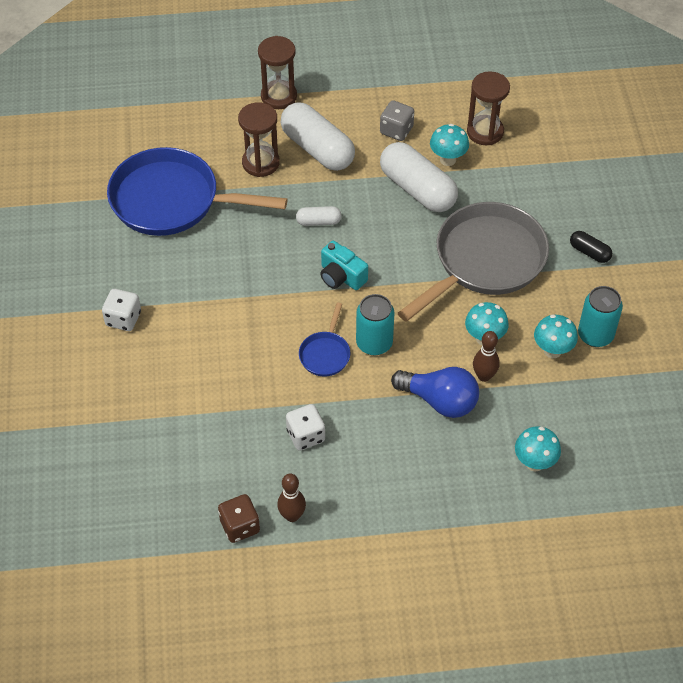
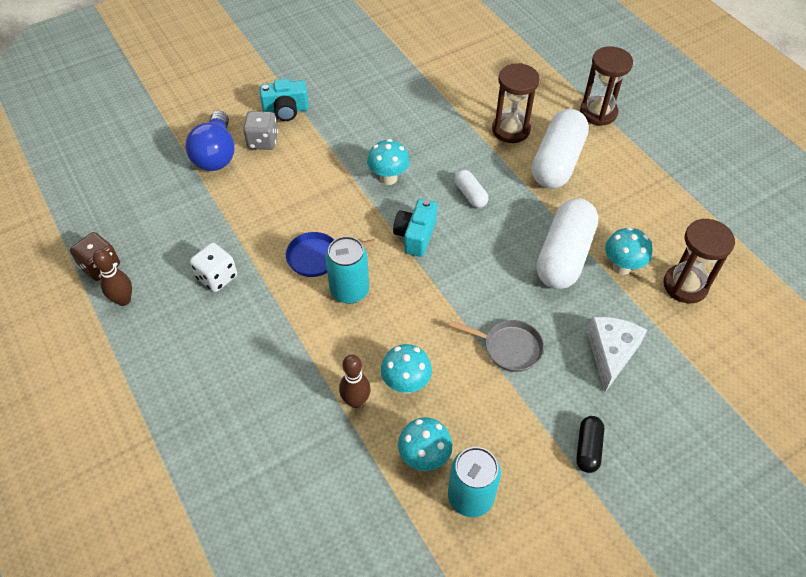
camera: 65 degrees right, 0 degrees up
(123, 319) = (286, 110): white dice -> turquoise camera
(172, 200) = (428, 91): blue pan -> none
(396, 130) = (627, 211): grey dice -> grey dice (263, 141)
(439, 401) = (305, 371): blue light bulb -> blue light bulb (216, 154)
(484, 261) = (508, 347): grey pan -> grey pan, size x0.44
(521, 203) = (611, 354): none -> white cheese
(534, 463) = (263, 492): turquoise mushroom -> turquoise mushroom (388, 178)

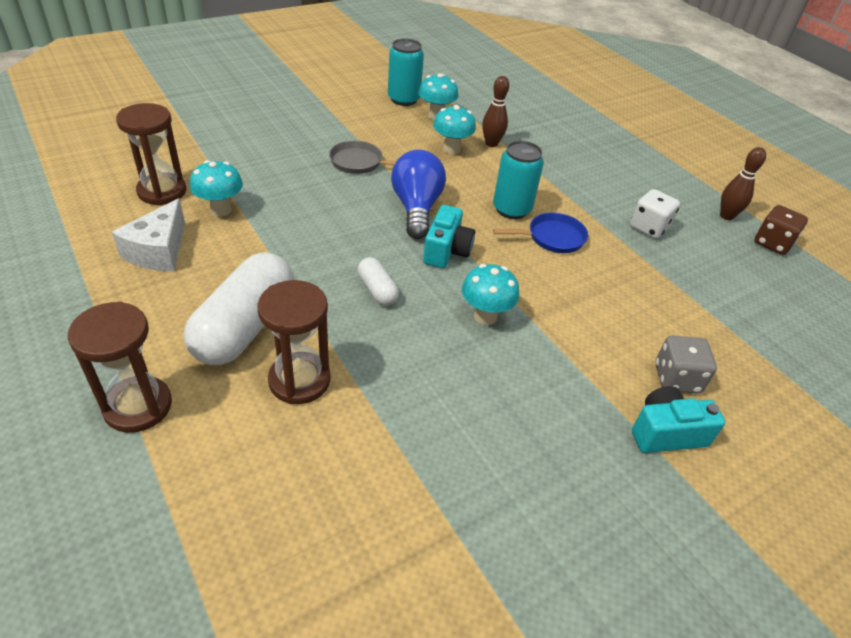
camera: 175 degrees right, 10 degrees down
(216, 154) = (731, 360): blue light bulb -> blue light bulb (416, 208)
(564, 256) = (281, 223): white capsule -> none
(588, 448) = (311, 111): black capsule -> none
(611, 354) = (268, 153): white cheese -> white cheese (158, 251)

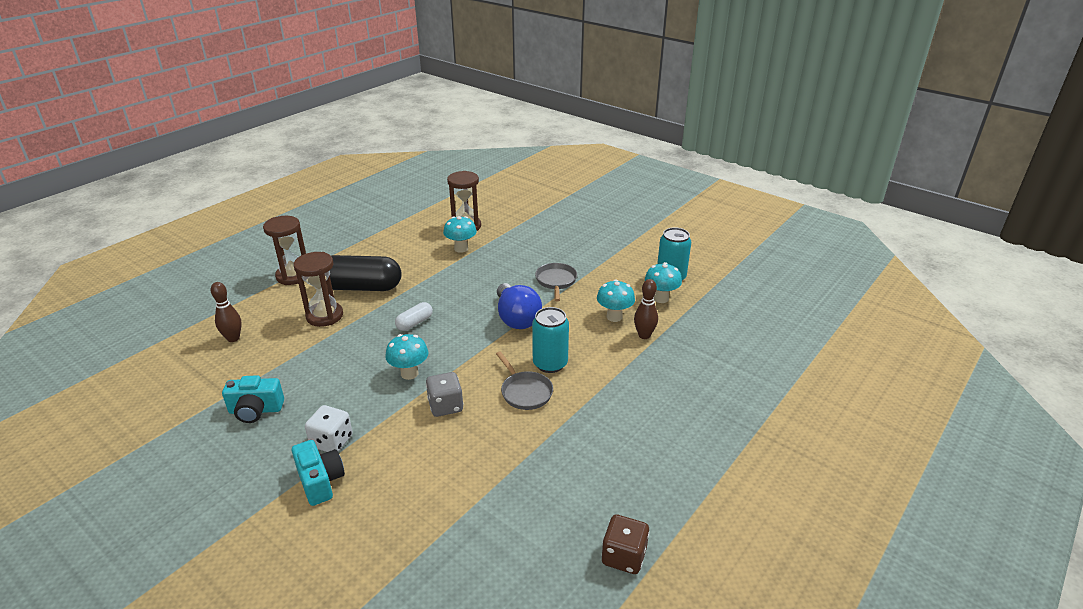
camera: 75 degrees right, 10 degrees down
(158, 251) = (411, 243): white cheese -> none
(245, 326) = (361, 287): white capsule -> black capsule
(416, 208) = (516, 318): blue light bulb -> blue light bulb turned 90 degrees clockwise
(446, 251) = (473, 342): turquoise camera -> turquoise camera (256, 410)
(552, 238) = (525, 392): blue pan -> grey pan
(649, 227) = (583, 451): white dice -> white dice (332, 441)
(676, 378) = (380, 484): grey dice -> grey dice (445, 406)
(726, 216) = (650, 513): brown bowling pin -> brown bowling pin (233, 338)

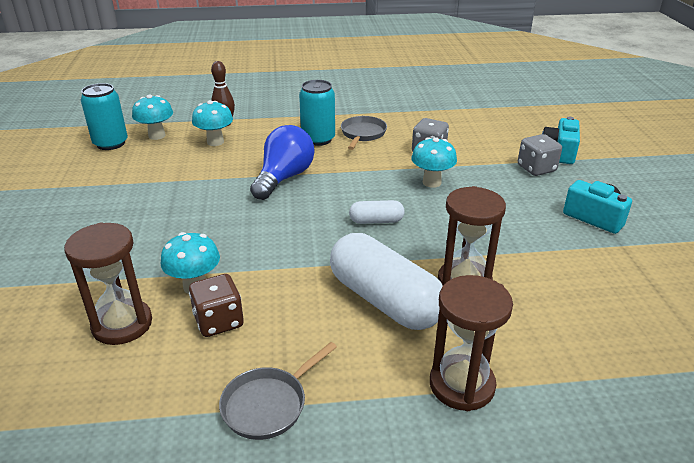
camera: 135 degrees left, 0 degrees up
(233, 338) = (600, 313): brown bowling pin -> none
(332, 441) = (536, 168): white dice -> grey dice
(361, 287) = (385, 300): black capsule -> white capsule
(556, 281) = (191, 189): grey pan -> grey pan (269, 404)
(624, 556) = (416, 71): brown dice -> brown dice (219, 321)

